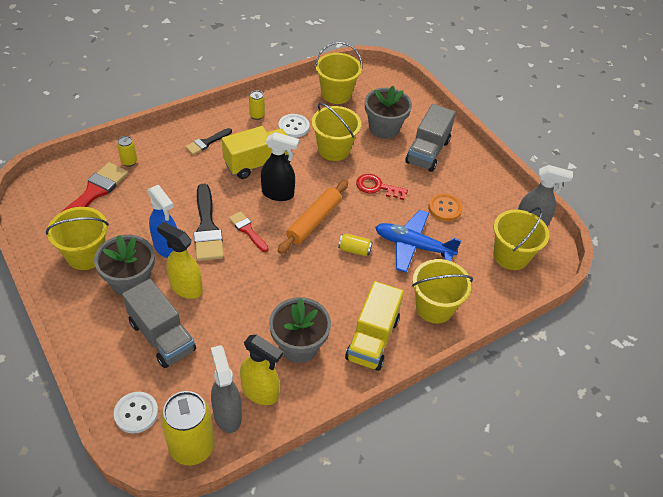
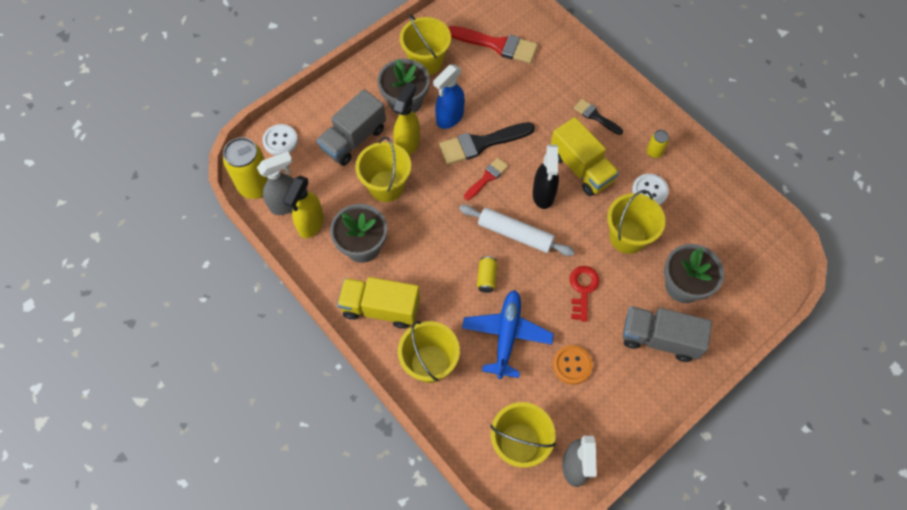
camera: 85 degrees right, 15 degrees up
(129, 162) = (546, 60): yellow can -> none
(314, 221) = (515, 234): orange rolling pin -> white rolling pin
(336, 94) = (723, 225): yellow bucket -> yellow bucket (386, 186)

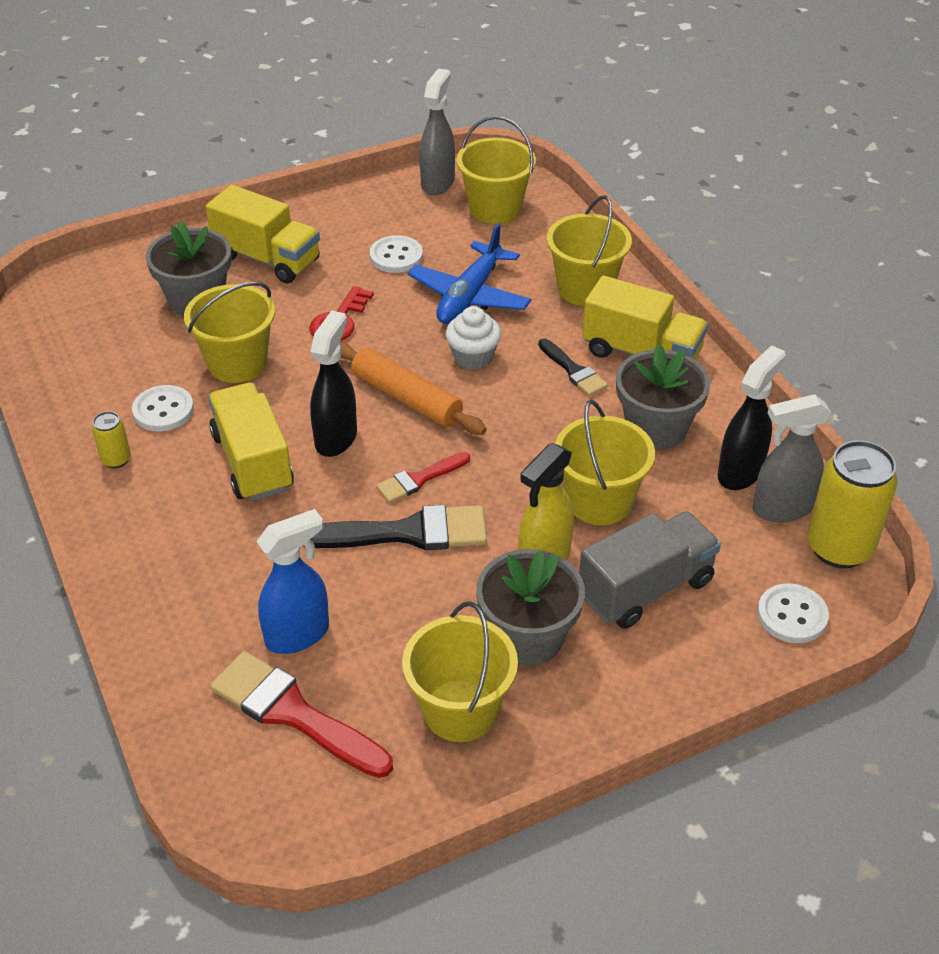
camera: 165 degrees left, 20 degrees down
(310, 224) = (740, 472): yellow spray bottle -> black spray bottle
(449, 118) = (450, 588): blue spray bottle -> blue spray bottle (298, 635)
(486, 278) = (473, 357): yellow can -> white cupcake
(515, 234) = (406, 398): white rolling pin -> orange rolling pin
(572, 365) = (396, 256): orange button -> white button
(595, 116) = (177, 534): black brush -> black brush (573, 370)
(659, 339) = (267, 259): grey truck -> yellow truck

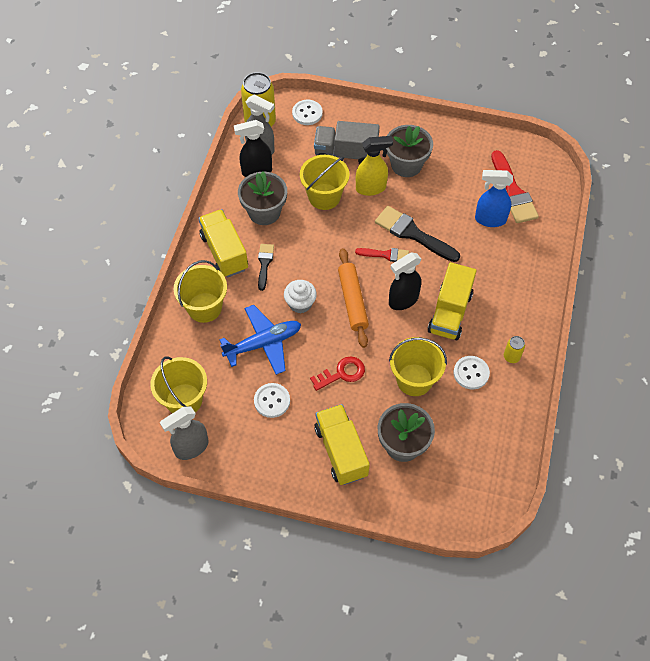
camera: 140 degrees left, 15 degrees up
(460, 710) = (454, 156): yellow bucket -> none

